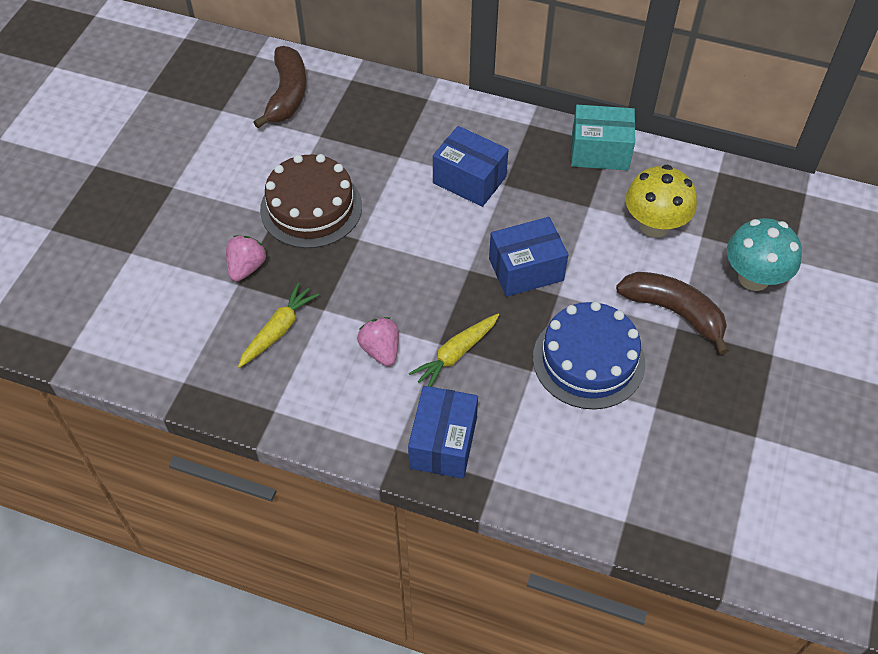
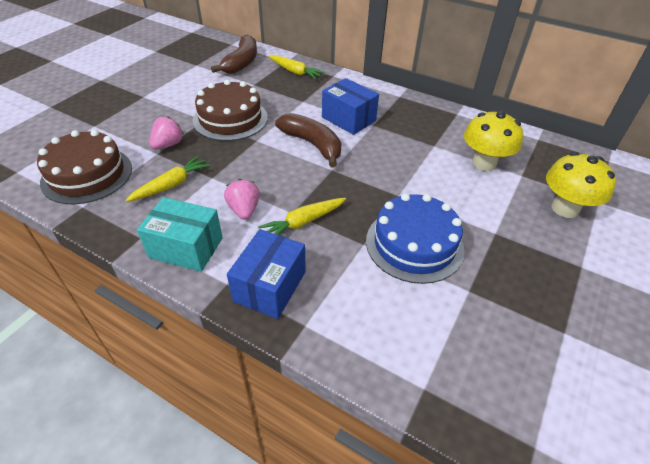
camera: 10 degrees right, 10 degrees down
(165, 334) = (87, 175): none -> brown cake
(371, 101) = (295, 72): none -> yellow carrot
(526, 270) = (376, 176): blue box -> none
(600, 151) = (448, 116): turquoise box -> turquoise box (186, 248)
(674, 312) = (494, 221): brown banana -> brown banana (312, 144)
(753, 278) = (565, 208): turquoise mushroom -> yellow mushroom

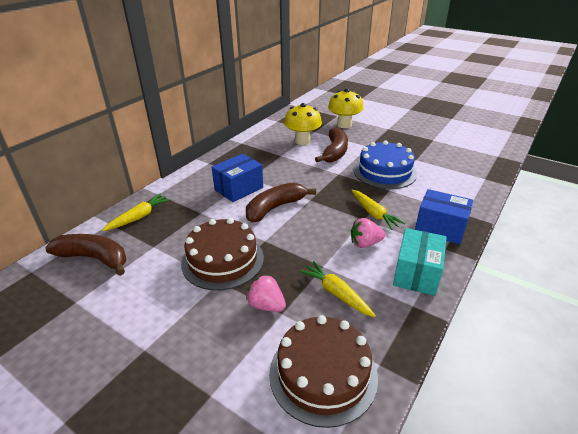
camera: 85 degrees left, 10 degrees down
(461, 194) = (335, 152): none -> brown banana

